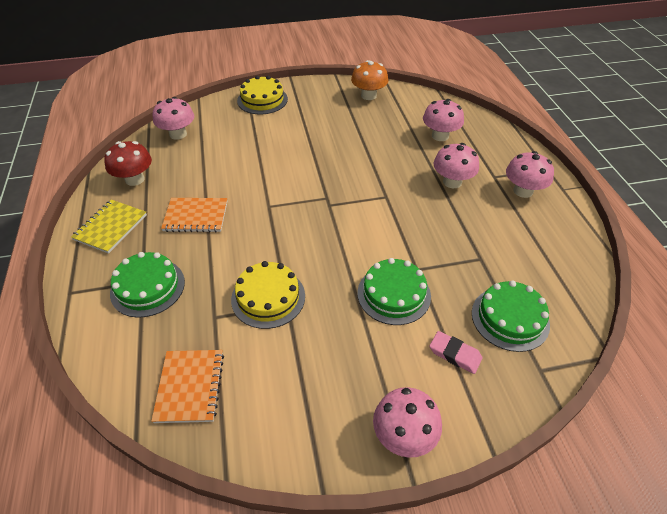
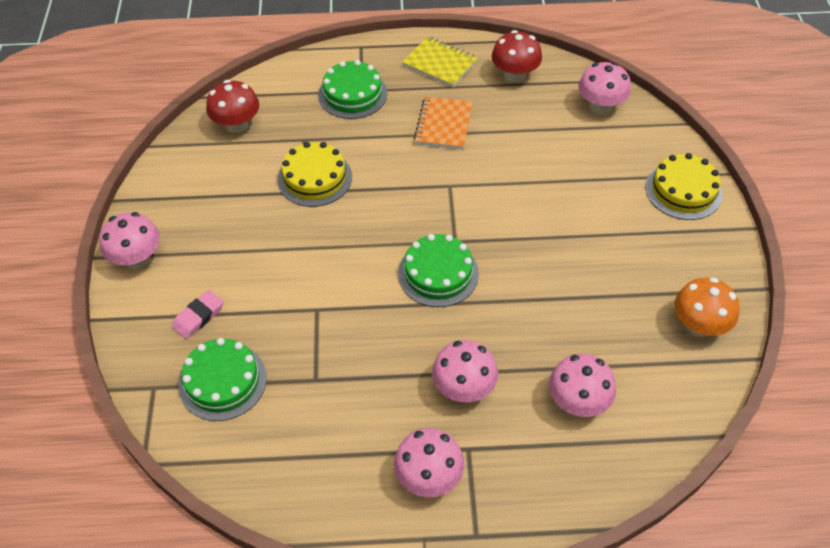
camera: 100 degrees right, 5 degrees up
(190, 387) = (237, 125): orange notebook -> red mushroom
(394, 294) = (288, 280): green cake -> green cake (438, 273)

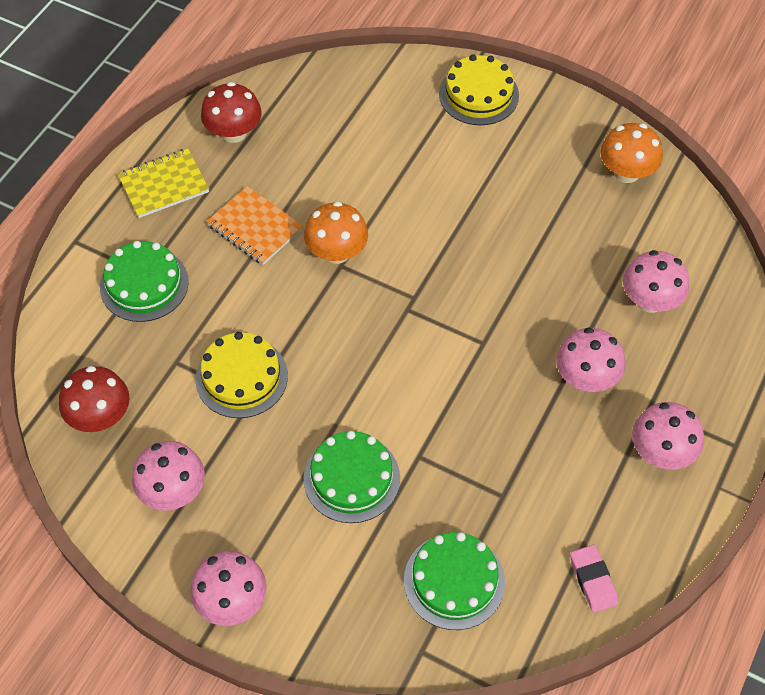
camera: 60 degrees left, 5 degrees up
(198, 317) = (356, 570): pink eraser -> pink eraser (593, 580)
(438, 273) = (444, 331): green cake -> green cake (351, 478)
(459, 178) = (336, 252): none -> orange mushroom
(600, 106) = (331, 91): pink mushroom -> pink mushroom (173, 491)

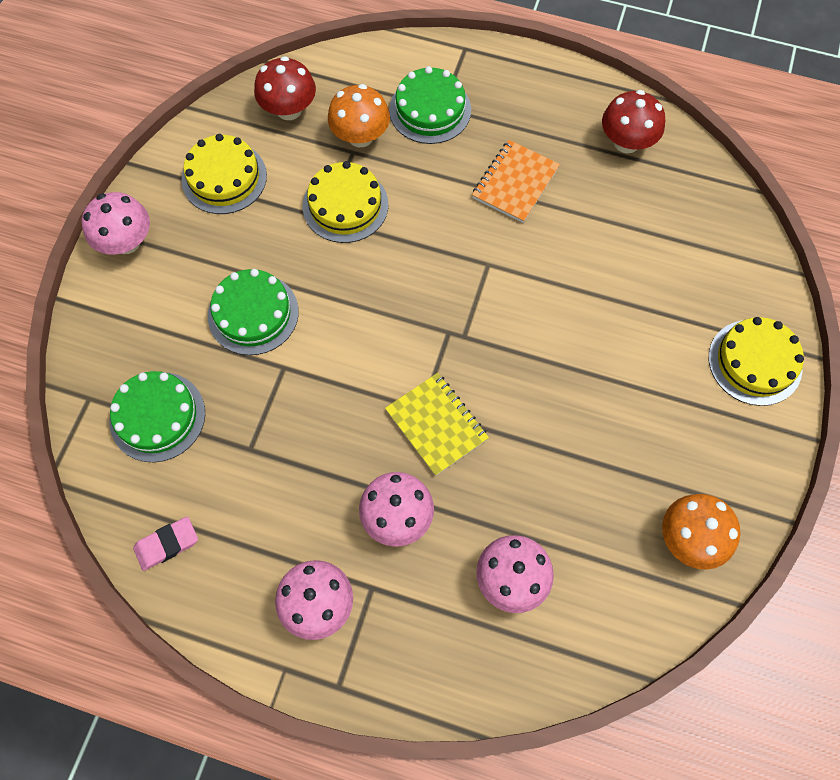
camera: 80 degrees right, 10 degrees up
(164, 185) = (545, 100): yellow notebook -> yellow notebook (436, 425)
(173, 491) = (224, 177): pink mushroom -> yellow cake
(336, 252) = (502, 258): orange mushroom -> orange mushroom (360, 136)

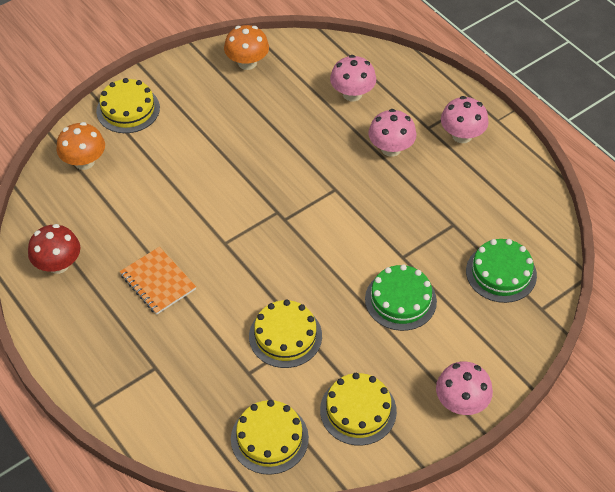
camera: 145 degrees left, 15 degrees down
(167, 544) = (531, 204): pink eraser -> none
(289, 109) = (269, 438): red mushroom -> yellow cake
(360, 136) = (233, 381): orange mushroom -> orange mushroom (84, 162)
(430, 110) = (165, 371): green cake -> none
(436, 425) = (333, 177): yellow notebook -> none
(515, 183) = (158, 282): orange notebook -> orange notebook turned 75 degrees clockwise

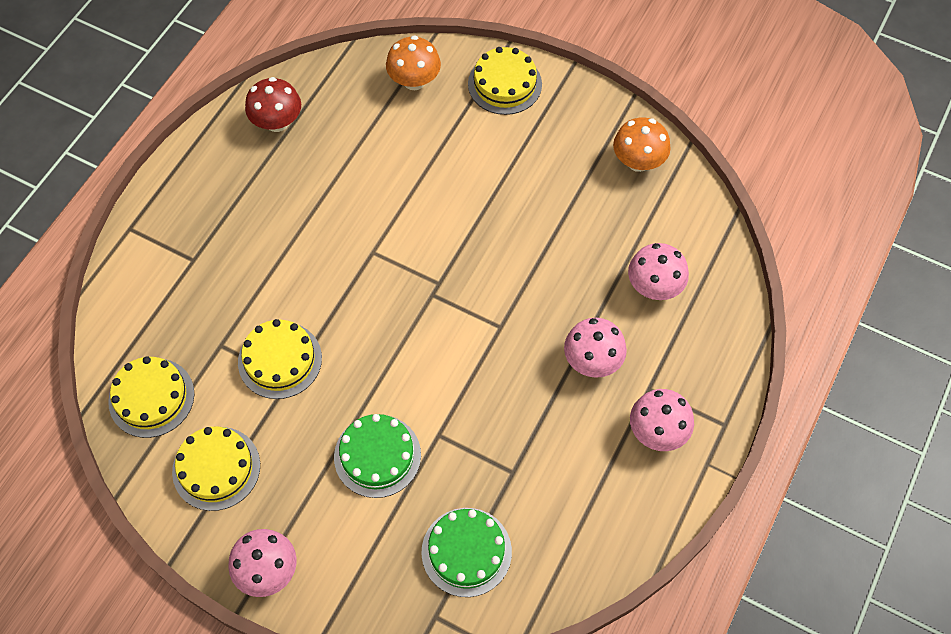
camera: 65 degrees right, 10 degrees up
(158, 282) = (295, 215): orange notebook -> none

